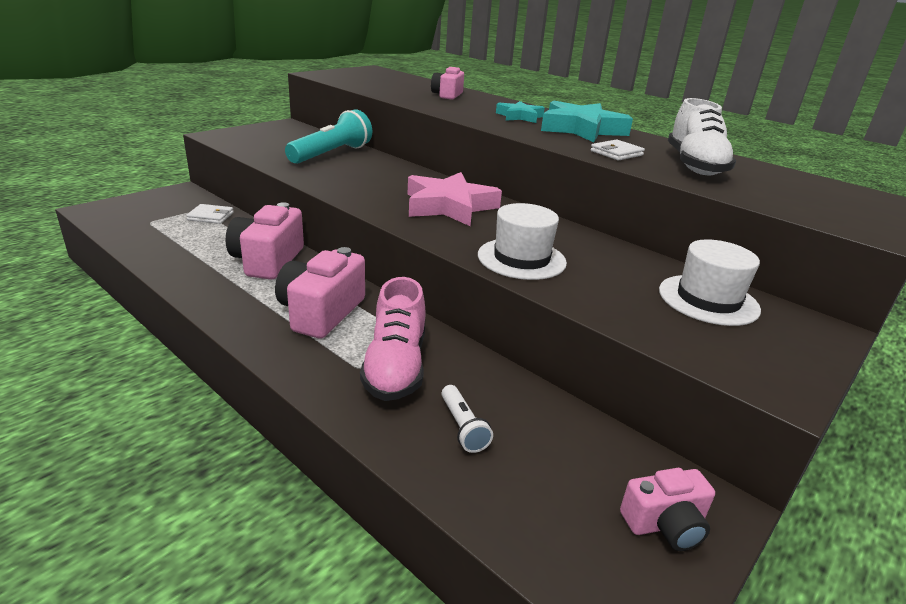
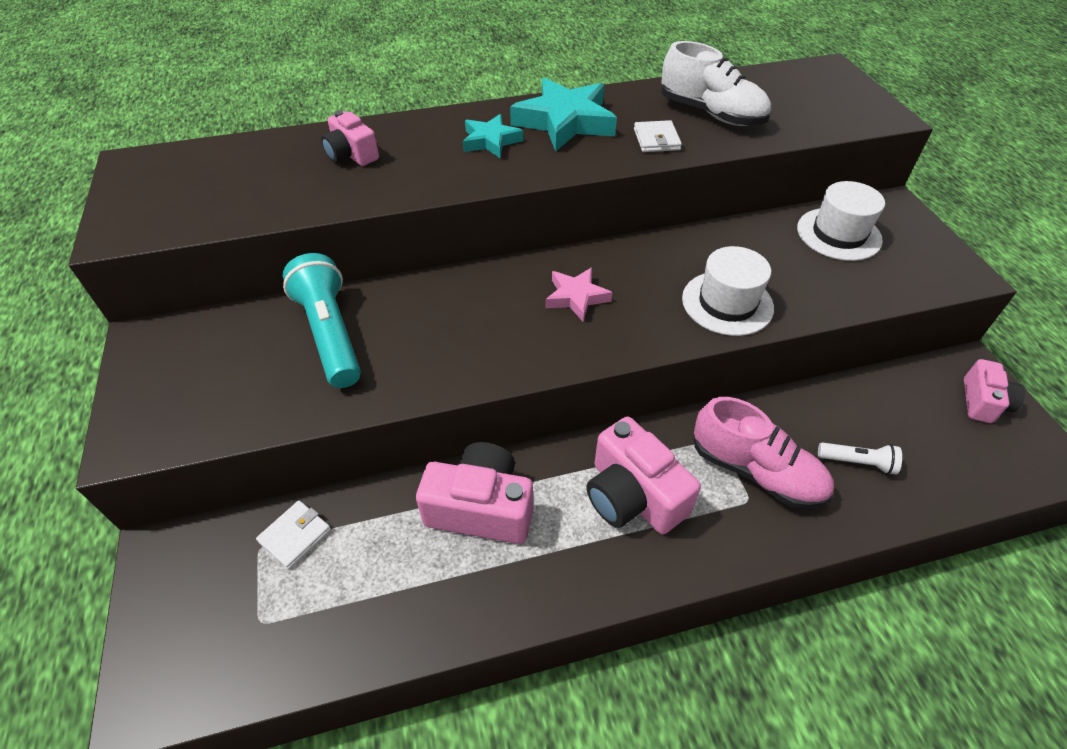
camera: 55 degrees left, 20 degrees up
(267, 261) = (481, 508): pink camera -> pink camera turned 150 degrees clockwise
(449, 206) = (576, 297): pink star -> pink star, size x0.57

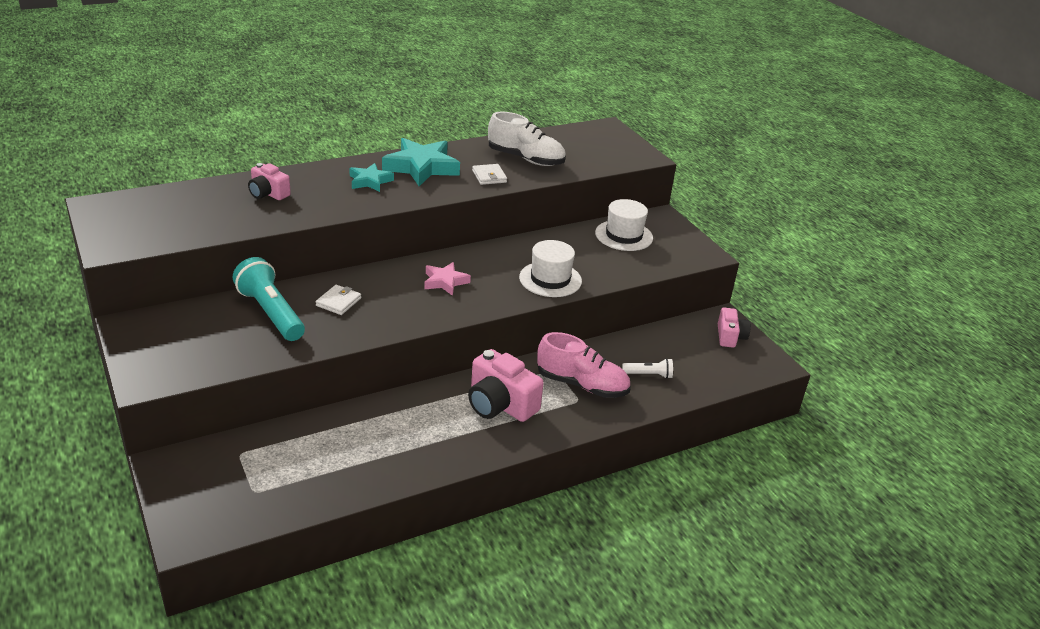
camera: 15 degrees left, 15 degrees down
(295, 536) = (264, 446): white wallet -> white wallet (338, 302)
(481, 508) = (395, 419): pink camera -> none

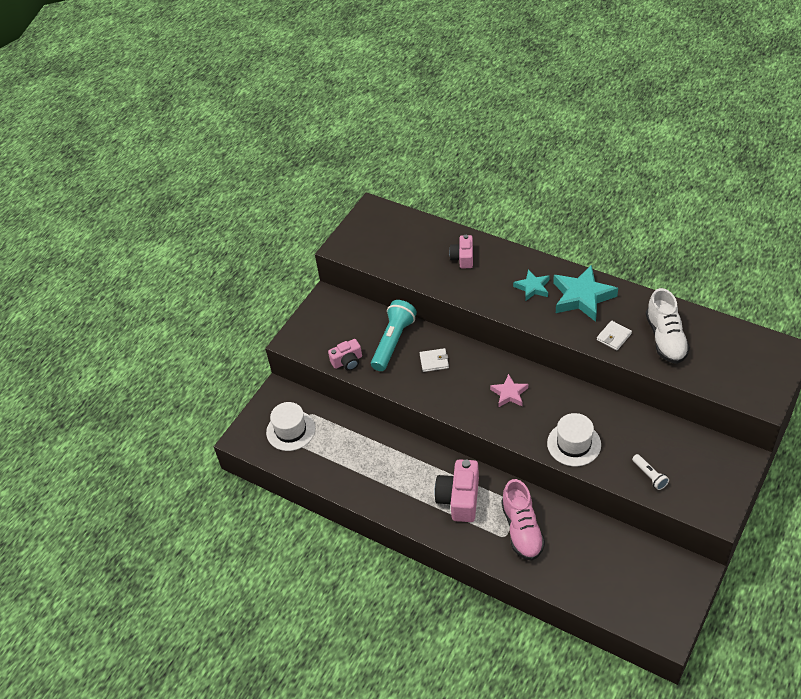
camera: 65 degrees right, 15 degrees up
(624, 235) = (683, 451): white hat -> white hat (290, 430)
(648, 375) = (572, 561): white flashlight -> white flashlight (649, 476)
(730, 337) = (675, 588): pink camera -> pink camera (347, 361)

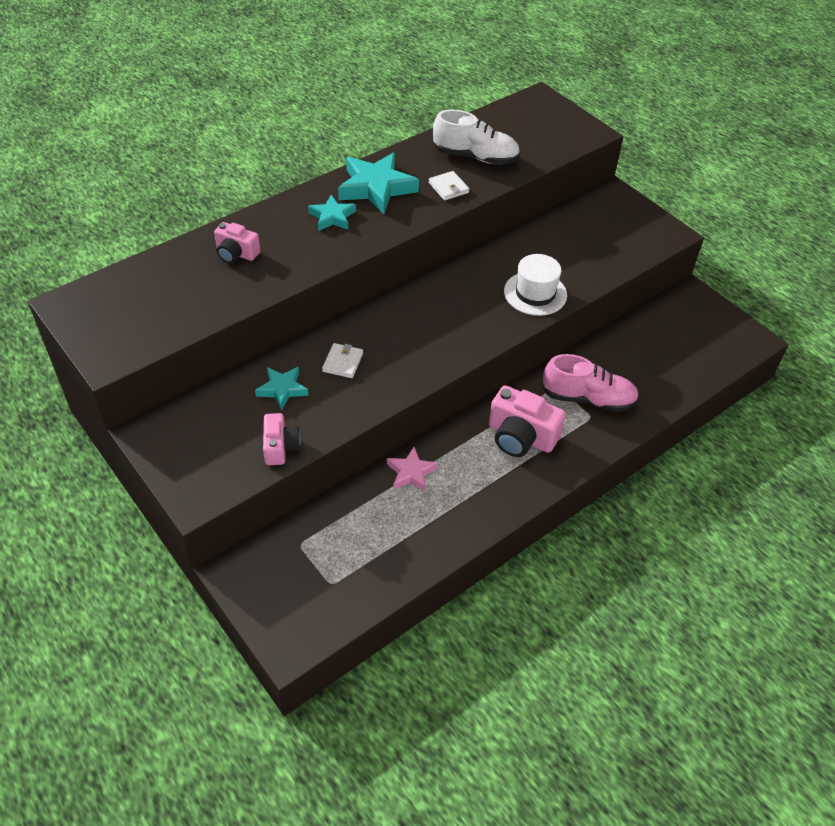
camera: 75 degrees left, 0 degrees up
(290, 430) = (314, 577): white hat -> none
(393, 342) = (282, 389): turquoise flashlight -> turquoise star
(509, 393) = (436, 316): pink star -> pink star (411, 472)
(649, 476) = (603, 257): white flashlight -> none

